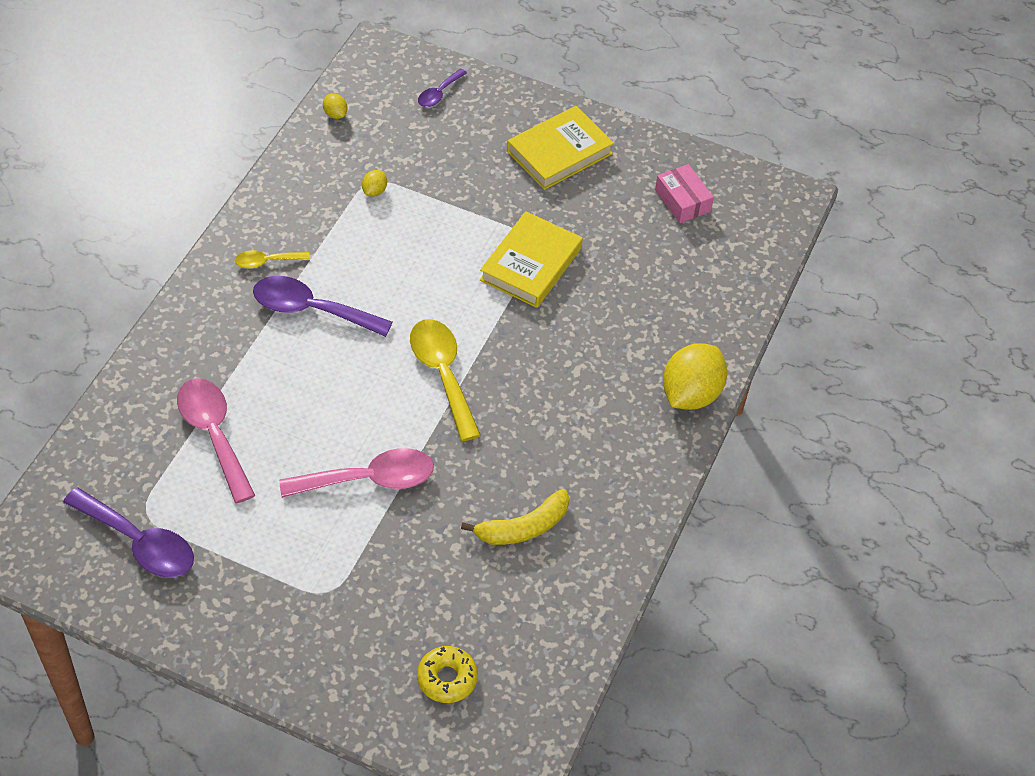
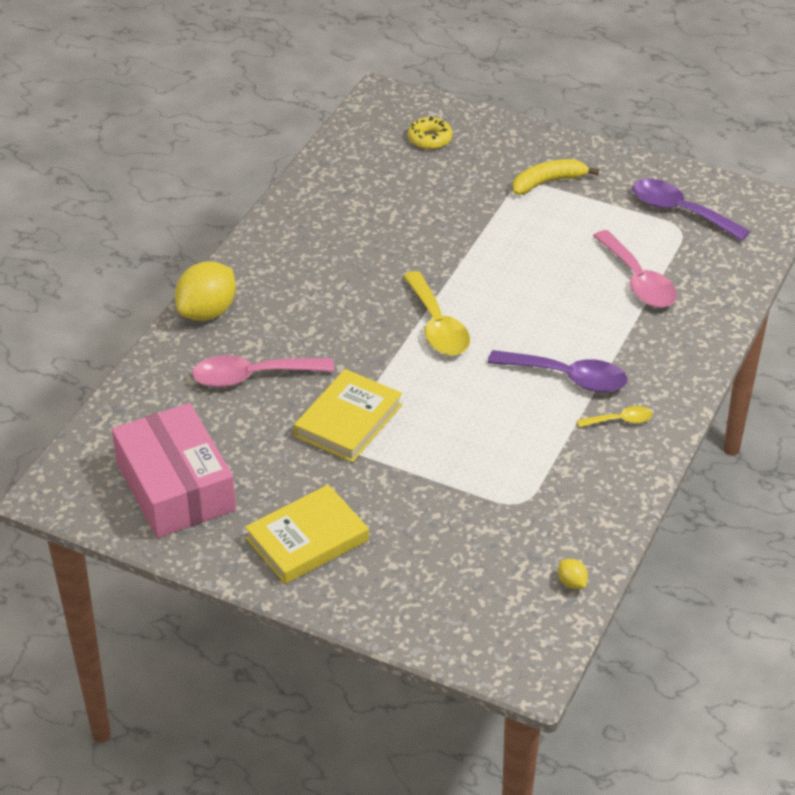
camera: 175 degrees left, 10 degrees down
(369, 479) = (498, 251): pink spoon -> pink spoon (252, 376)
(374, 191) = (516, 493): yellow lemon -> none
(439, 94) = (449, 611): purple spoon -> none
(523, 527) = (368, 221): yellow banana -> yellow banana (548, 182)
(682, 201) = (175, 487): pink box -> pink box, size x2.08

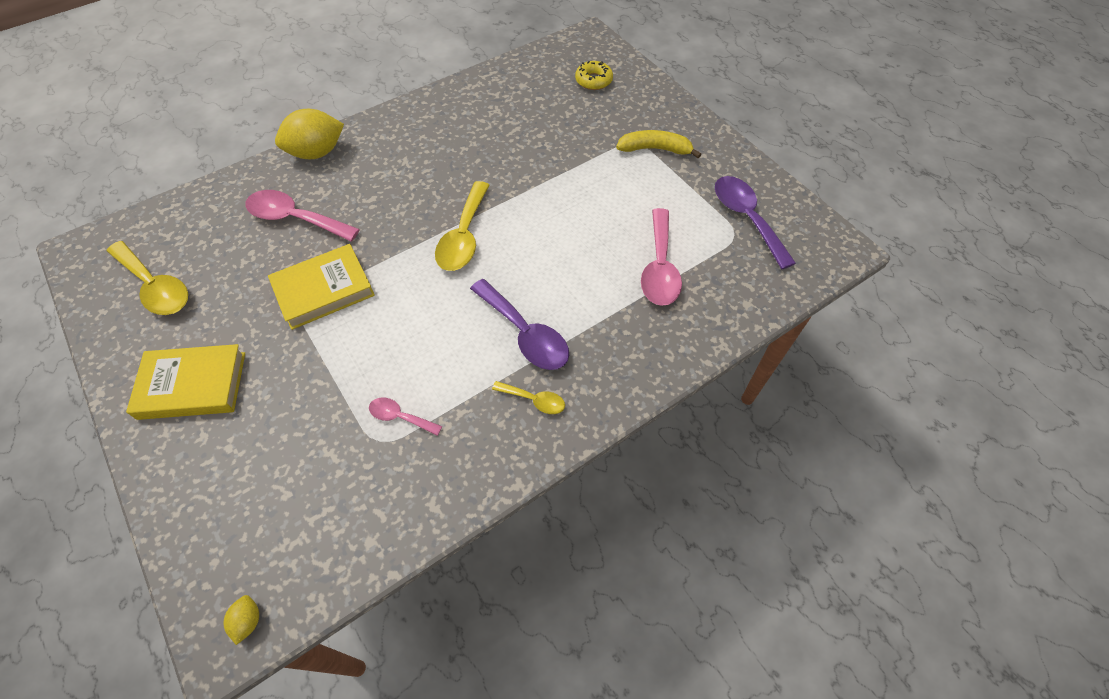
camera: 30 degrees right, 15 degrees up
(175, 487) = (155, 287): pink box -> yellow spoon
(519, 480) = (400, 417): none -> pink spoon
(571, 583) = (348, 557): yellow lemon -> yellow lemon (248, 621)

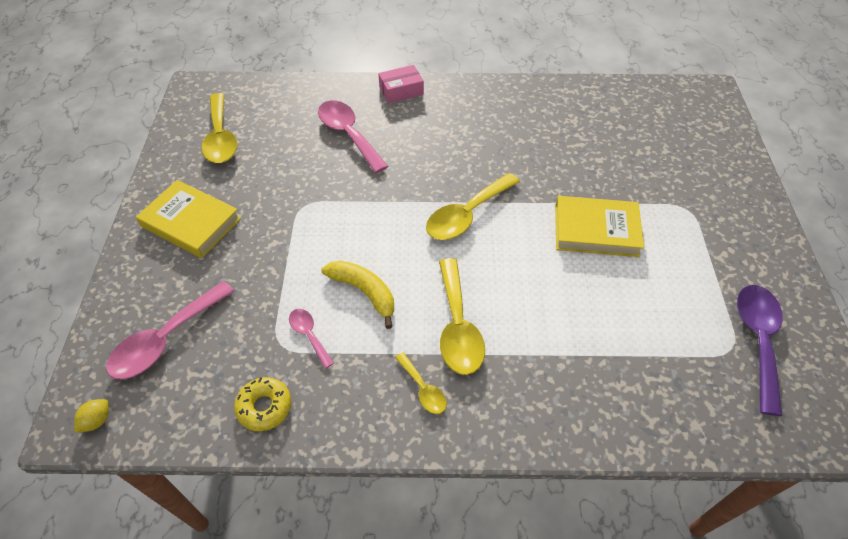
camera: 35 degrees right, 5 degrees down
(317, 153) = (401, 91): yellow lemon -> pink box
(324, 290) = (328, 201): yellow book -> yellow book (596, 230)
(525, 334) = (458, 327): purple spoon -> yellow spoon
(593, 80) = (686, 133): yellow donut -> yellow donut (264, 407)
(655, 149) = (704, 224): yellow banana -> yellow banana (364, 292)
(659, 268) = (627, 338): pink spoon -> pink spoon (166, 340)

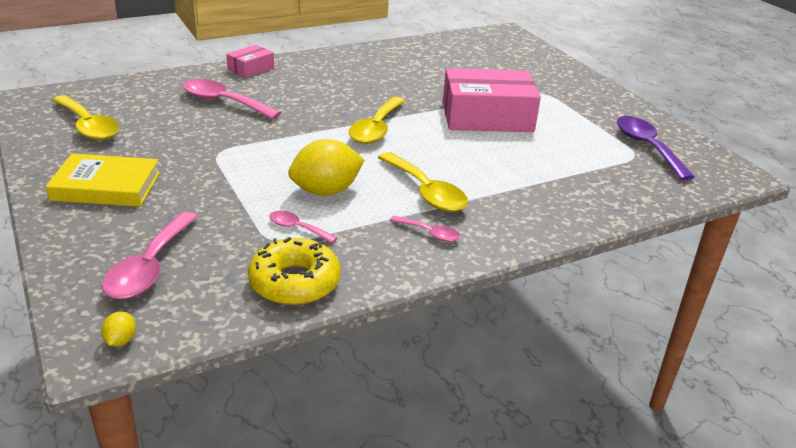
camera: 30 degrees left, 20 degrees down
(264, 407) = (294, 282): yellow donut -> yellow donut, size x1.56
(364, 292) = (326, 191): yellow banana -> yellow lemon
(423, 389) = (429, 233): yellow spoon -> pink spoon
(596, 230) = (487, 117): yellow book -> pink box

